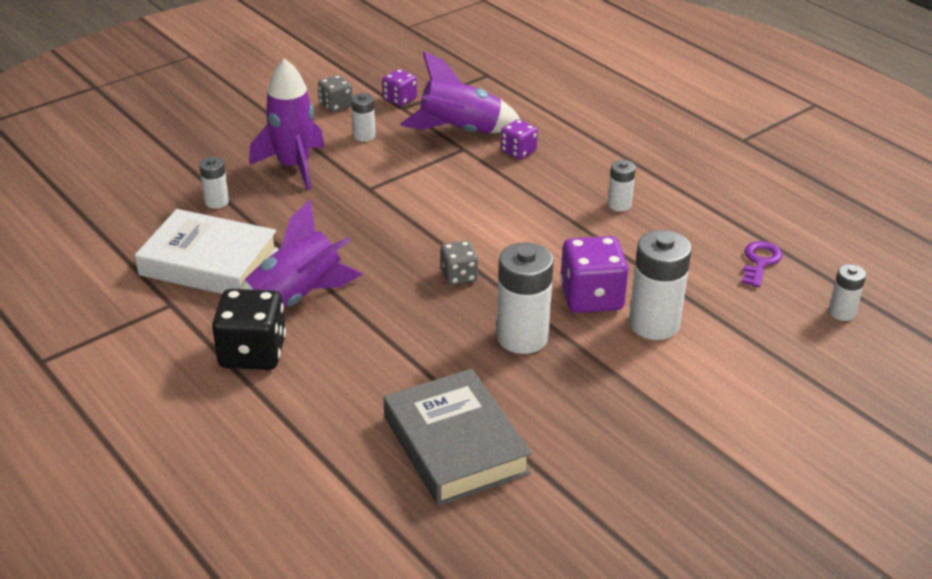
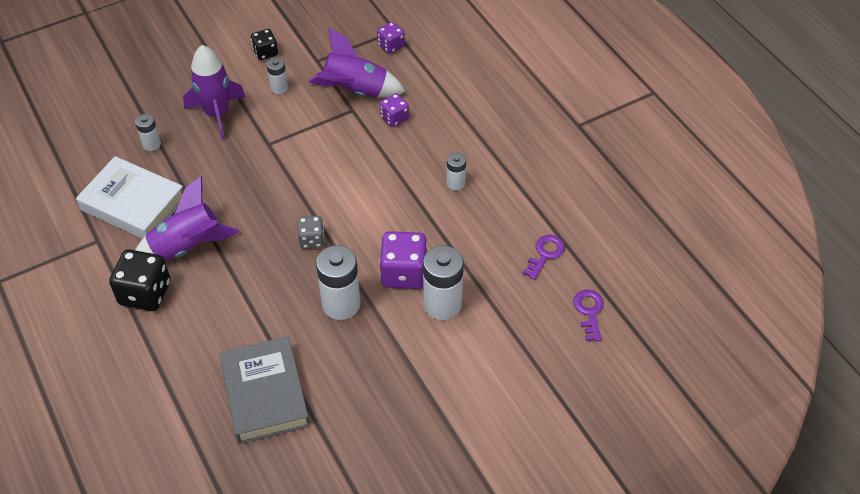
camera: 10 degrees right, 15 degrees up
(336, 105) = (265, 52): grey dice -> black dice
(400, 99) = (317, 51): purple dice -> purple dice (391, 46)
(841, 312) = (589, 312): white battery -> purple key

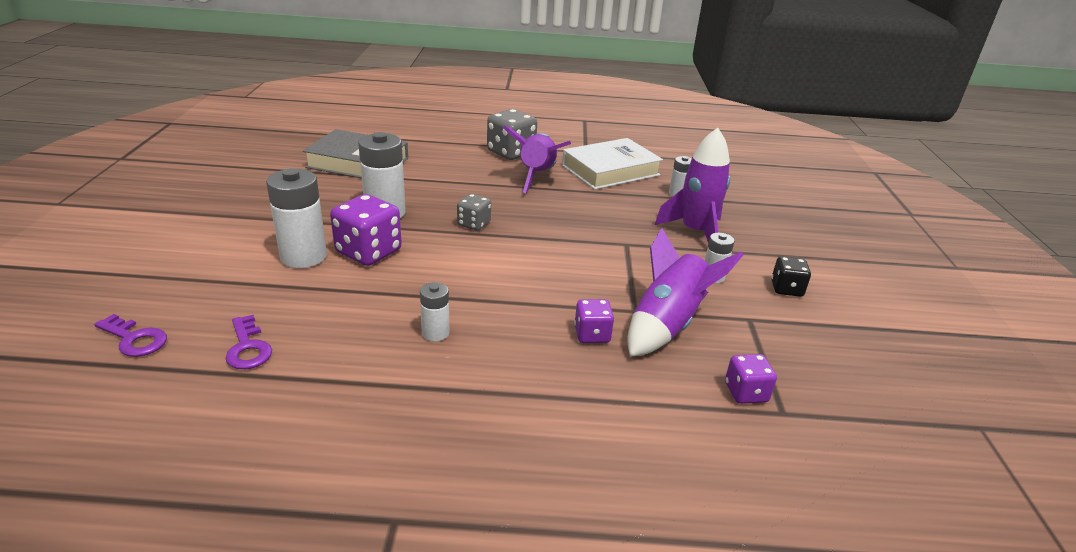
camera: 120 degrees right, 20 degrees down
(145, 293) = (511, 152): black dice -> grey dice

